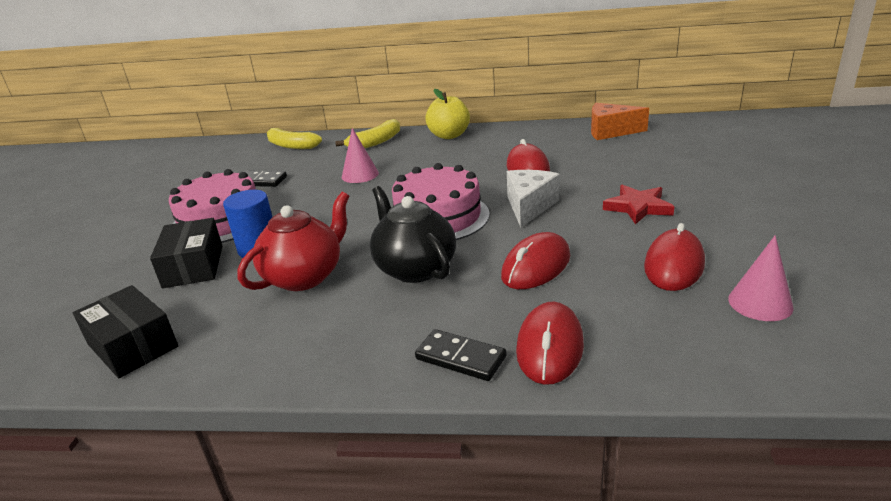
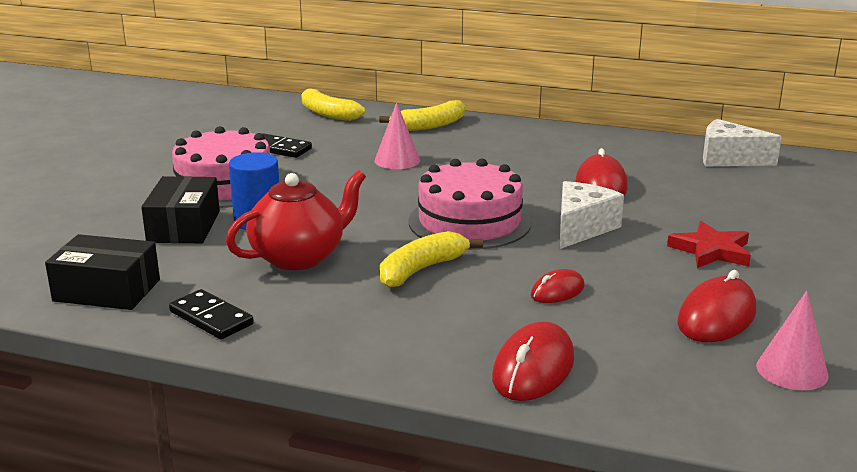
camera: 10 degrees right, 5 degrees down
(133, 345) = (107, 290): black box -> black box turned 45 degrees counterclockwise
(415, 268) = (421, 269): black teapot -> yellow banana
(449, 135) = (522, 131): yellow apple -> none
(460, 358) = (435, 361): black domino -> black domino (211, 318)
(536, 266) = (557, 291): red mouse -> red mouse, size x0.59
(610, 132) = (729, 159): orange cheese -> white cheese

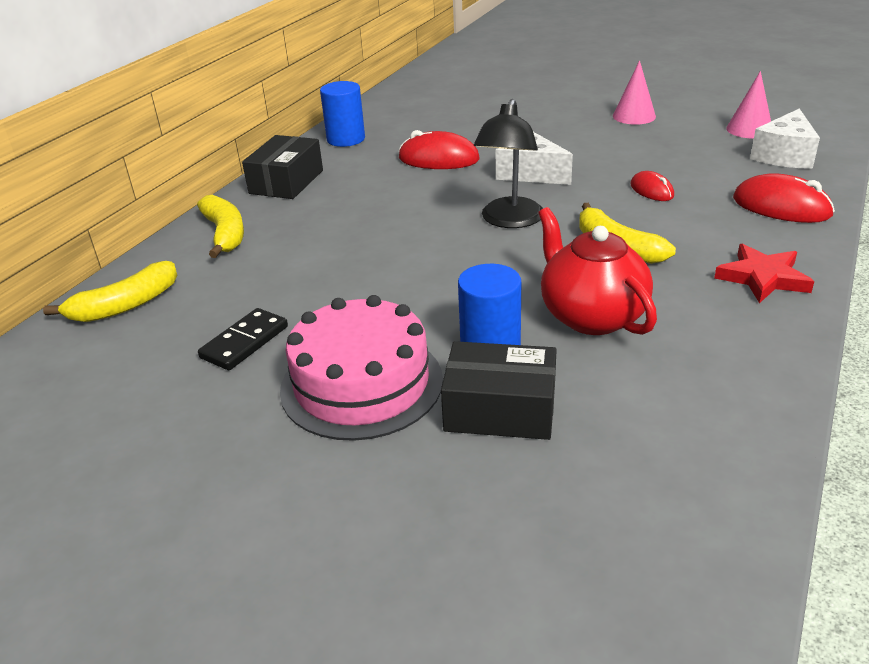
camera: 80 degrees left, 10 degrees up
(107, 290) = (695, 459): black box -> black box (286, 182)
(211, 318) = (745, 367): black domino -> none
(397, 160) = (329, 256): pink cone -> pink cone (634, 116)
(469, 222) = (509, 220): pink cake -> black lamp
(632, 145) = (346, 139): none -> blue cylinder
(711, 251) = (574, 132): red star -> red star (762, 278)
(716, 317) = (683, 141): red mouse -> none
(729, 159) = (395, 108): white cheese -> white cheese (784, 155)

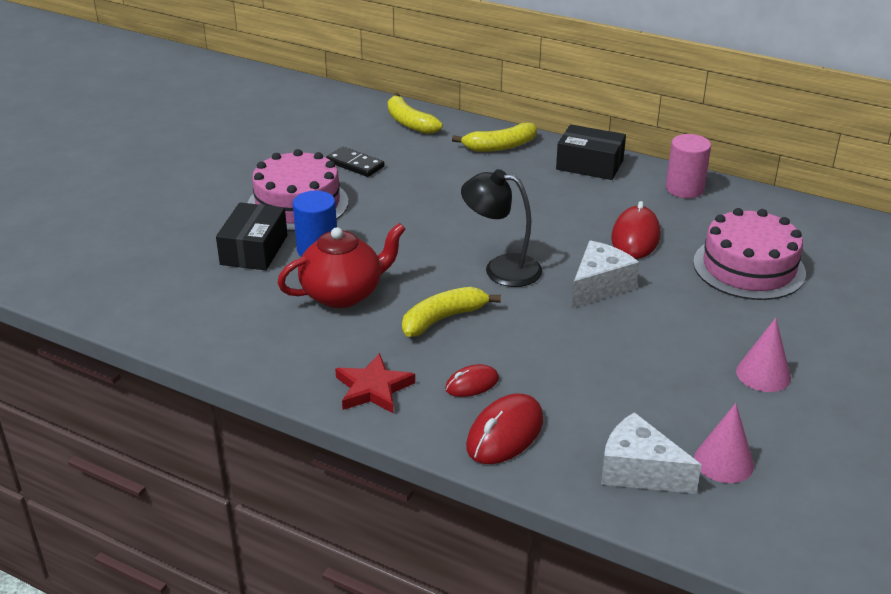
camera: 90 degrees right, 0 degrees up
(346, 139) = (684, 189): blue cylinder -> pink cylinder
(483, 117) = (749, 267): none -> pink cake
(651, 190) = (553, 355): red mouse -> red mouse (472, 384)

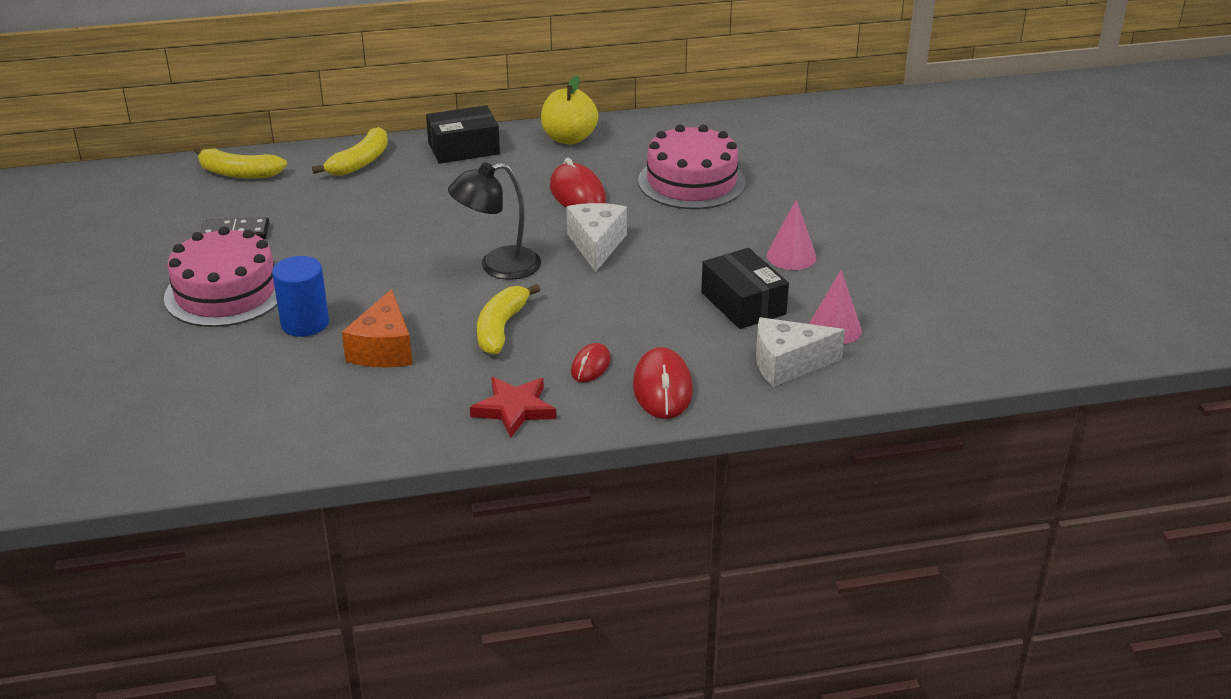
camera: 40 degrees left, 0 degrees up
(254, 250) = (239, 351): black box -> black box (743, 303)
(343, 294) = (383, 349): red teapot -> orange cheese
(684, 189) = (569, 138): pink cylinder -> yellow apple

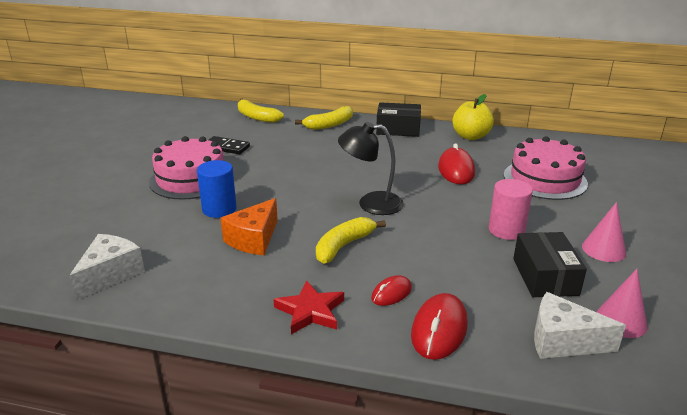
camera: 25 degrees right, 5 degrees down
(596, 245) = (450, 205): white cheese -> white cheese (110, 274)
(677, 260) = (506, 230): none -> pink cylinder

